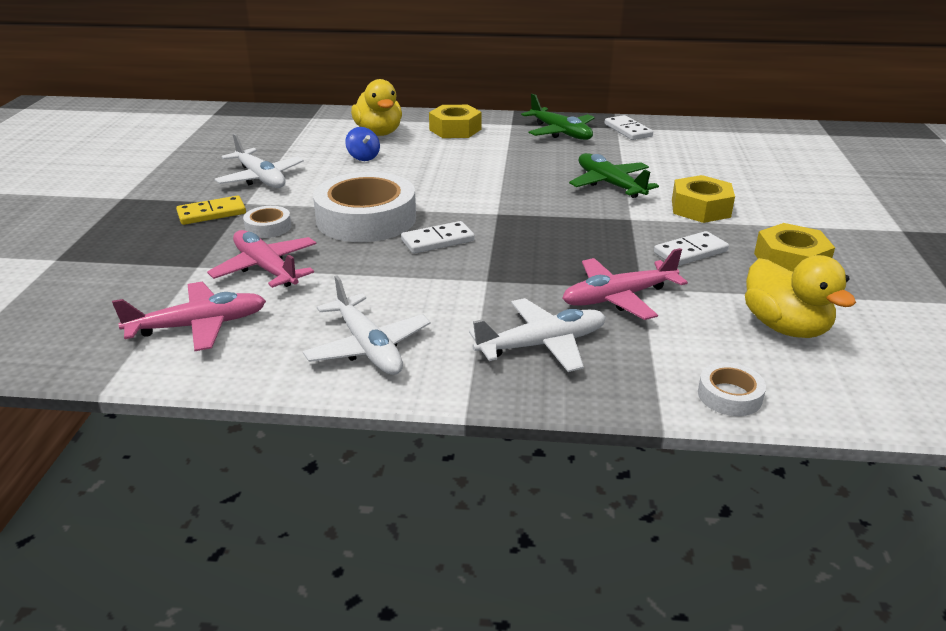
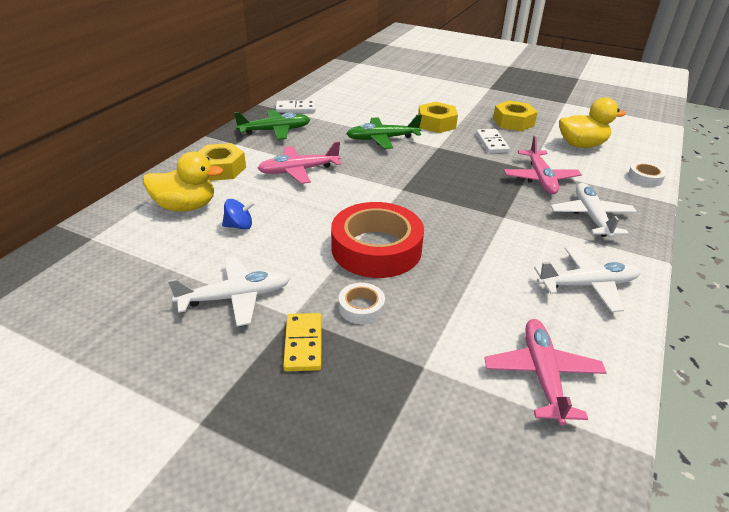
camera: 70 degrees left, 5 degrees up
(266, 268) = (447, 320): pink plane -> pink plane (299, 171)
(366, 219) = (376, 248): white tape -> red tape
(437, 240) = (435, 223): white domino -> none

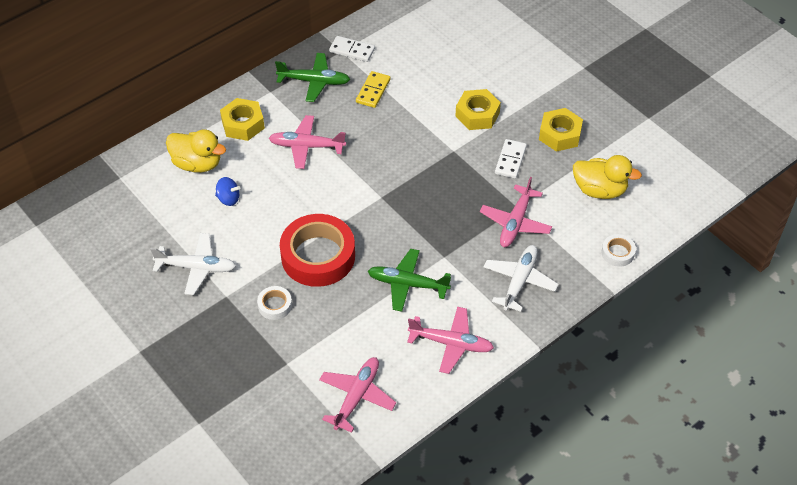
camera: 25 degrees right, 15 degrees up
(303, 344) = (222, 320): yellow domino -> yellow domino (373, 91)
(382, 139) = (408, 123): green plane -> green plane (408, 284)
(587, 285) = (451, 343): white plane -> pink plane

